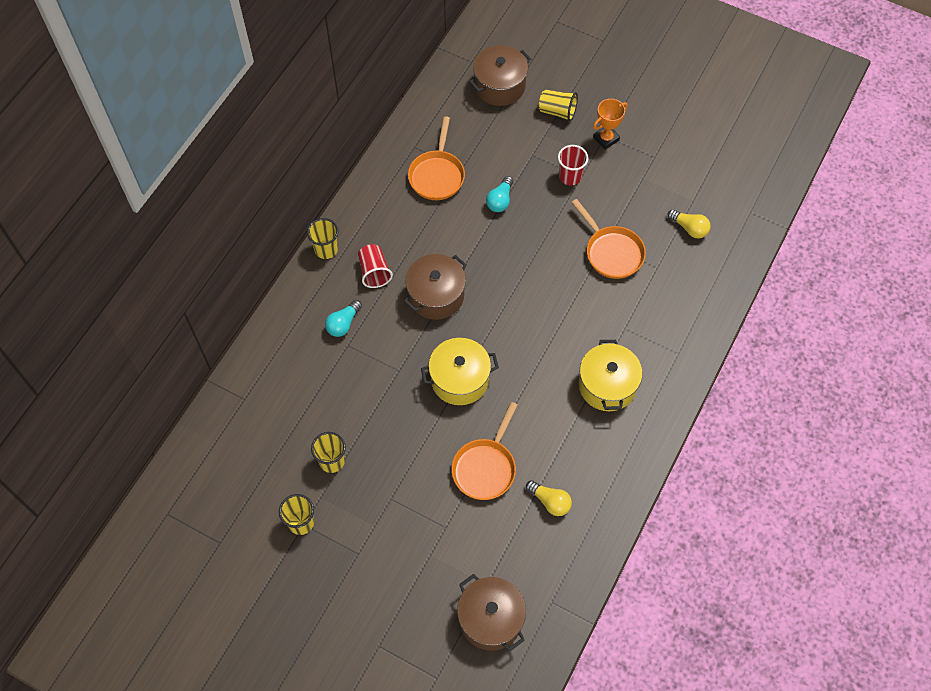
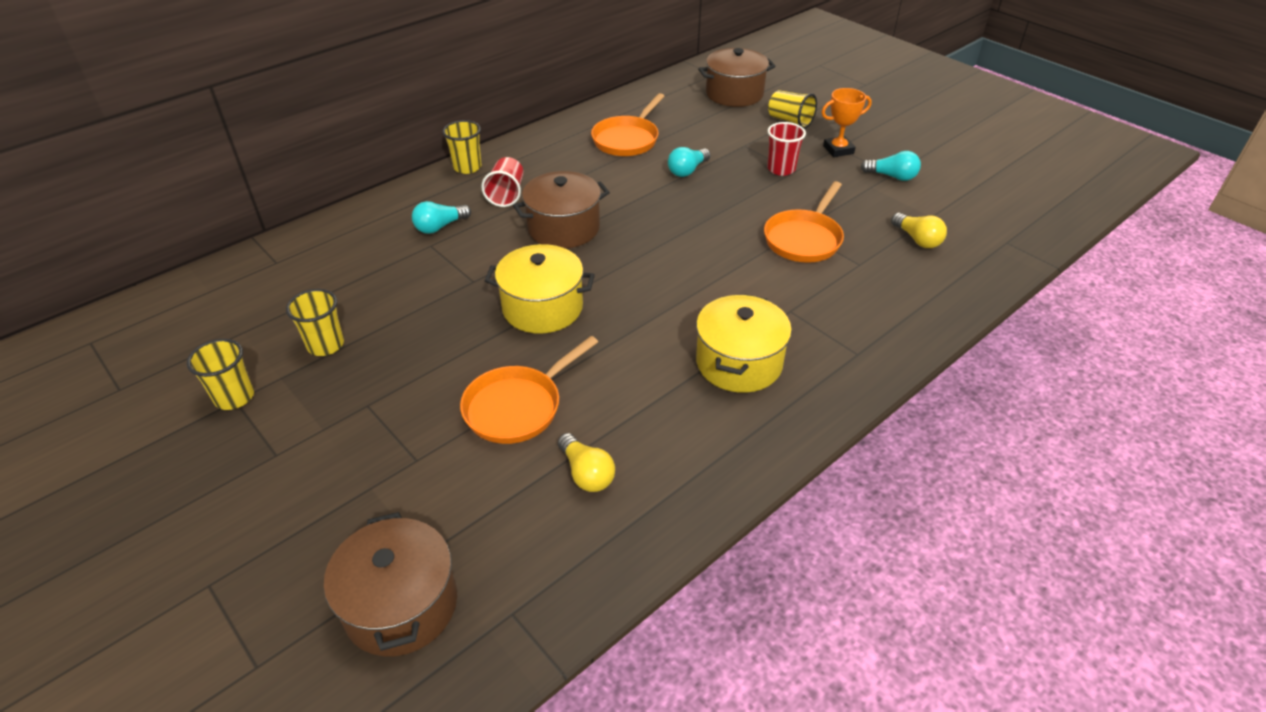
camera: 20 degrees right, 20 degrees down
(611, 252) = (804, 239): orange pan -> orange pan turned 45 degrees clockwise
(654, 160) = (892, 176): none -> turquoise light bulb

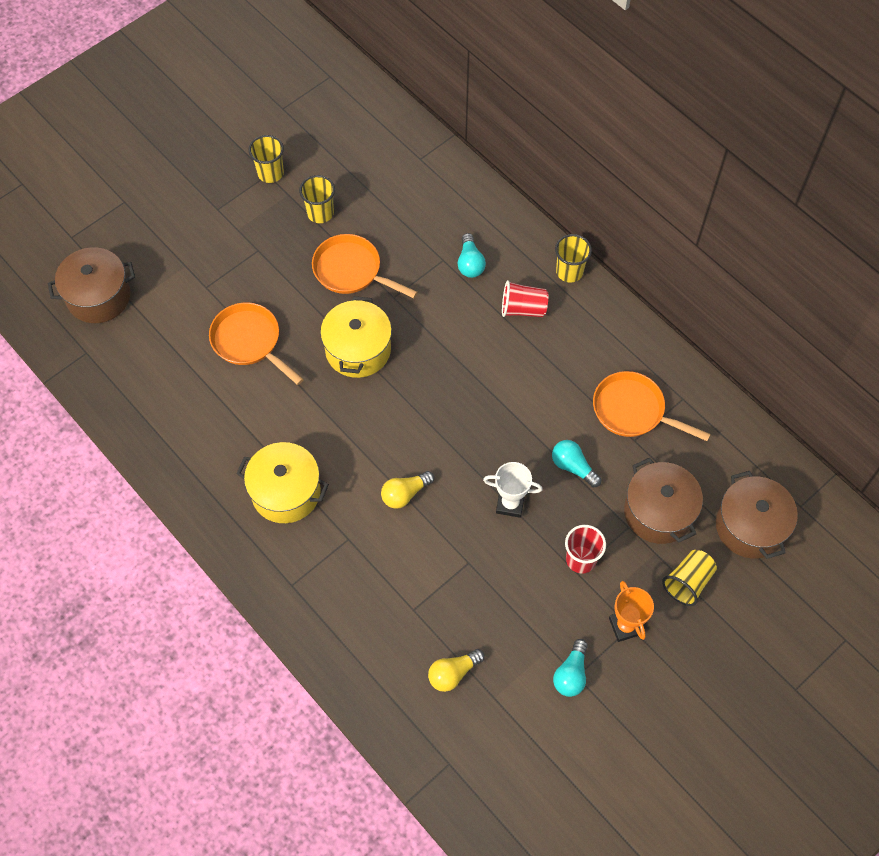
camera: 90 degrees right, 20 degrees up
(440, 227) = (470, 263): turquoise light bulb -> turquoise light bulb turned 150 degrees counterclockwise
(563, 228) = (469, 359): brown pot -> brown pot (658, 512)
(586, 473) = (184, 387): yellow light bulb -> yellow light bulb (405, 494)
(731, 205) = (510, 504): none -> white trophy
(804, 239) = (454, 565): orange pan -> orange pan (351, 270)

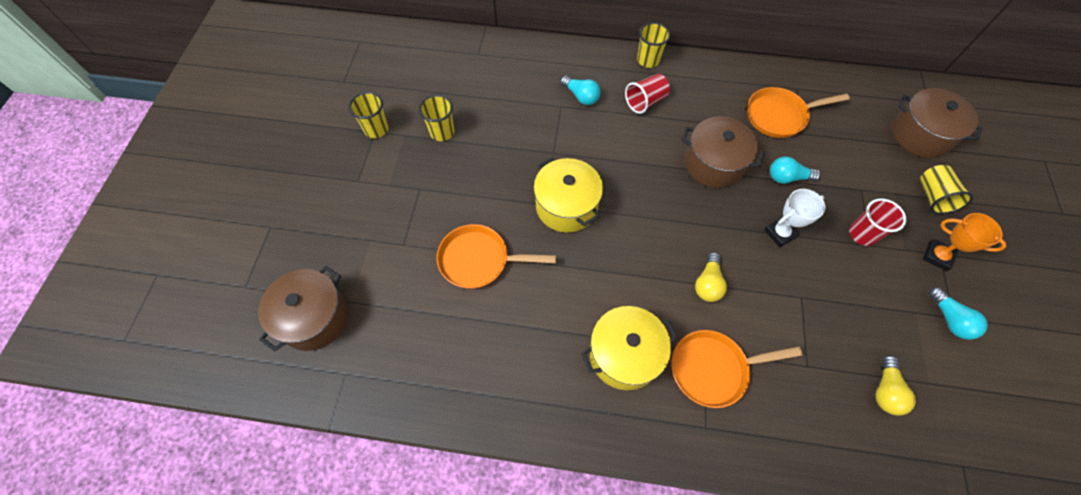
camera: 40 degrees left, 0 degrees up
(351, 270) = (505, 155): orange pan -> orange pan (713, 369)
(658, 512) = (866, 166): brown pot -> brown pot (713, 164)

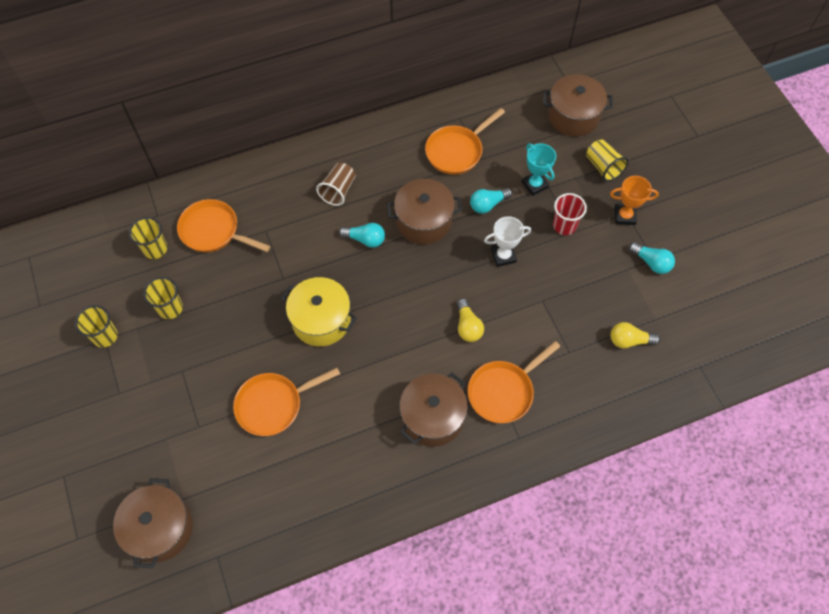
camera: 30 degrees left, 0 degrees up
(516, 86) = (213, 231): none -> orange pan
(581, 96) = (278, 212): turquoise light bulb -> turquoise light bulb (365, 239)
(624, 355) = (432, 417): yellow pot -> brown pot
(645, 101) = (338, 191): red cup -> brown cup
(648, 60) = (320, 149): yellow cup -> yellow cup (155, 249)
(780, 233) = (503, 256): white trophy -> white trophy turned 45 degrees clockwise
(847, 181) = (534, 185): none -> turquoise trophy
(885, 390) = (629, 340): yellow light bulb -> yellow light bulb turned 105 degrees clockwise

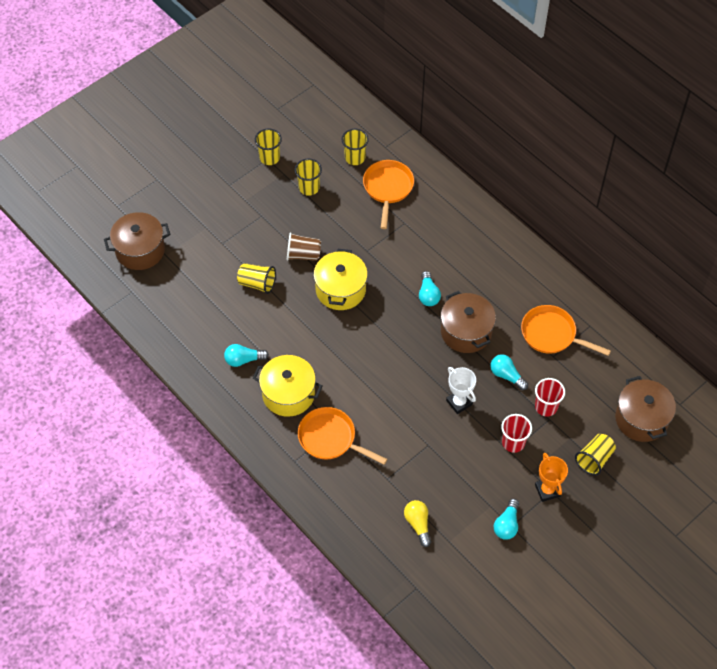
camera: 70 degrees right, 5 degrees down
(273, 405) = (257, 283): orange pan -> yellow cup
(338, 191) = (466, 259): brown cup -> brown cup (303, 255)
(369, 452) = (243, 360): none -> turquoise light bulb
(432, 417) = (288, 394): brown pot -> yellow pot
(468, 326) = (379, 395): yellow light bulb -> none
(534, 185) = (546, 407): turquoise trophy -> red cup

